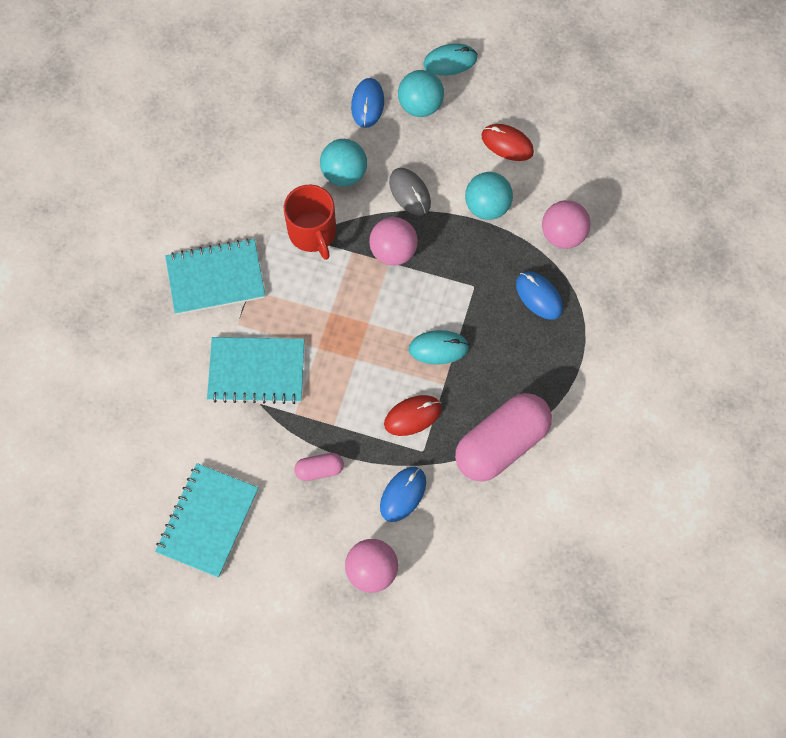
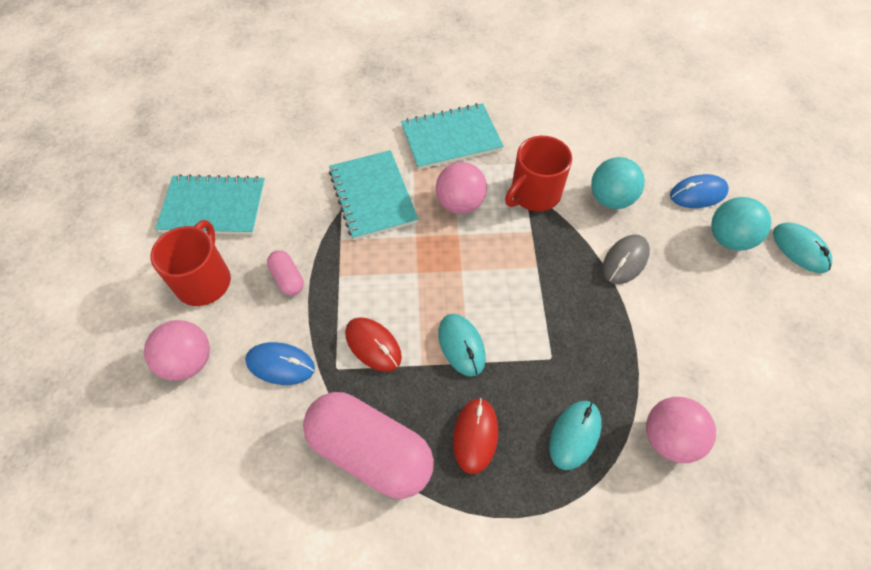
camera: 70 degrees right, 10 degrees down
(216, 278) = (451, 138): turquoise notebook -> turquoise notebook turned 75 degrees counterclockwise
(292, 543) = (204, 281): none -> red mug
(393, 251) = (551, 267): pink ball -> pink ball (460, 203)
(487, 206) = (654, 341): turquoise ball -> none
(507, 144) = (744, 337): red mouse -> red mouse (475, 436)
(539, 296) = (574, 435): blue mouse -> turquoise mouse

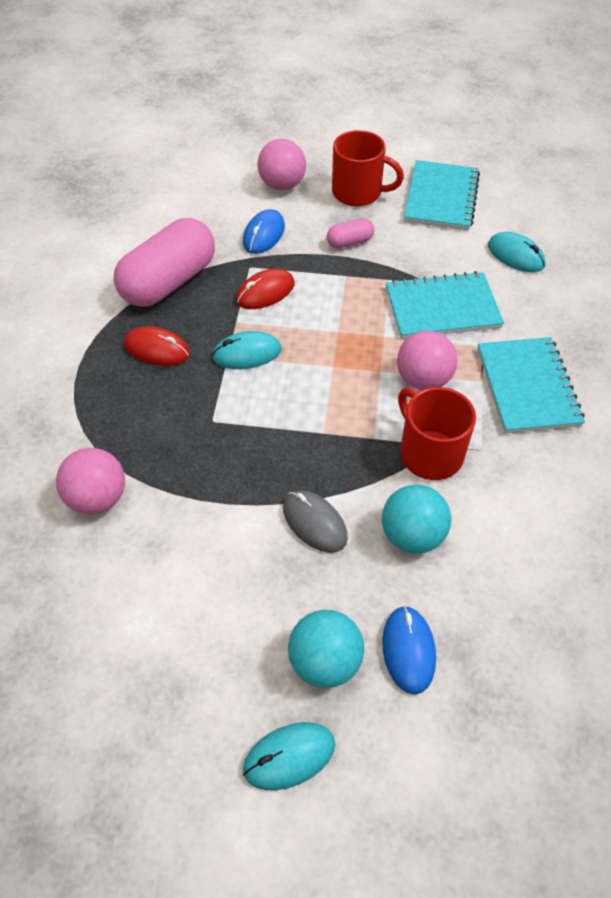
camera: 100 degrees right, 5 degrees down
(574, 435) = (130, 421): turquoise mouse -> turquoise mouse (515, 255)

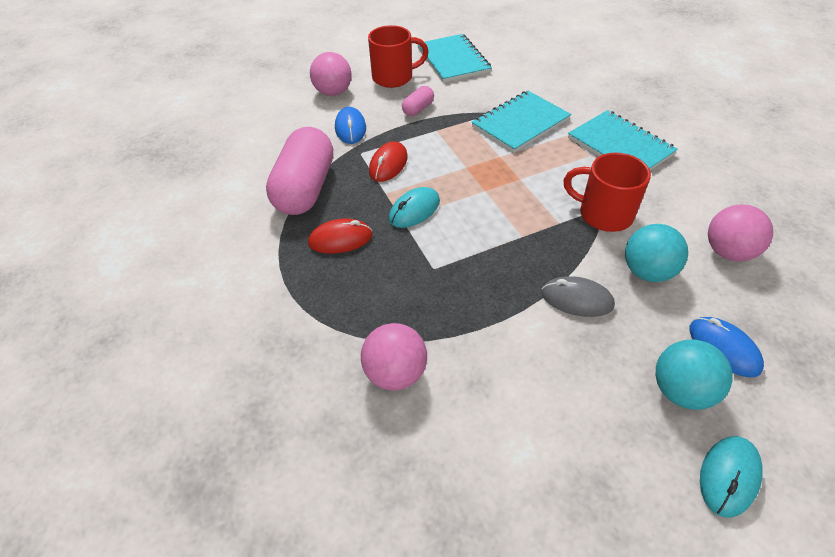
camera: 30 degrees left, 5 degrees down
(423, 379) = (553, 171): pink ball -> pink ball (728, 252)
(515, 255) = (534, 75): turquoise mouse -> none

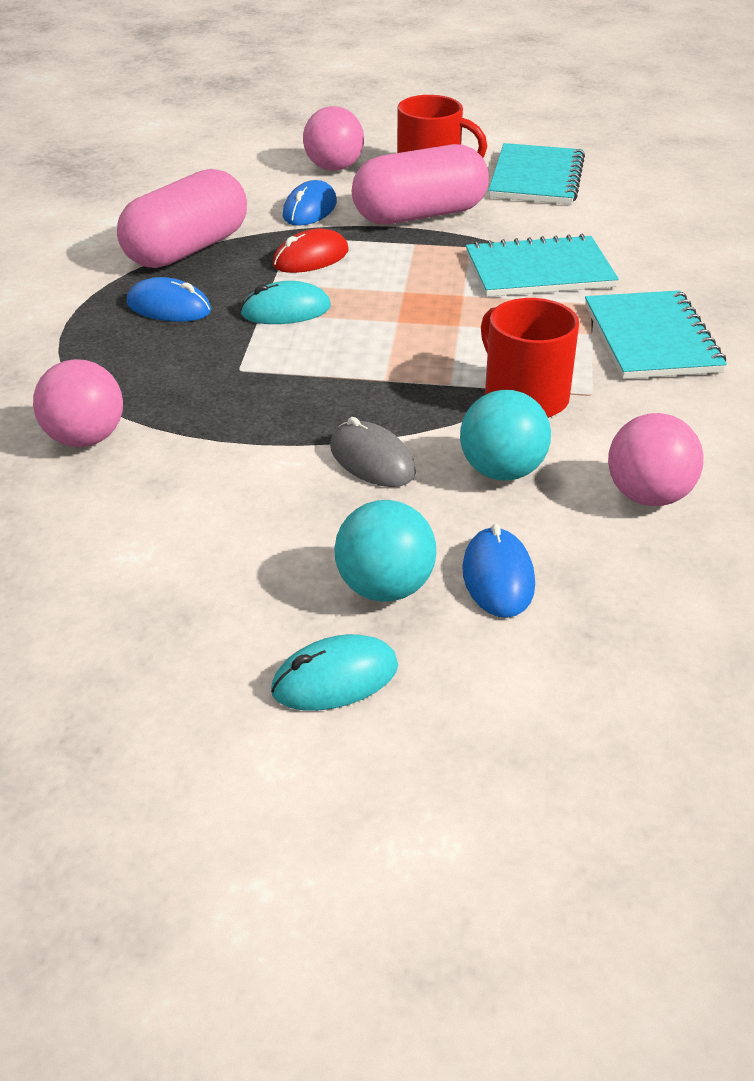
camera: 30 degrees right, 10 degrees down
(340, 239) = (169, 307): red mouse -> blue mouse
(418, 109) = (420, 215): pink capsule -> pink capsule, size x2.23

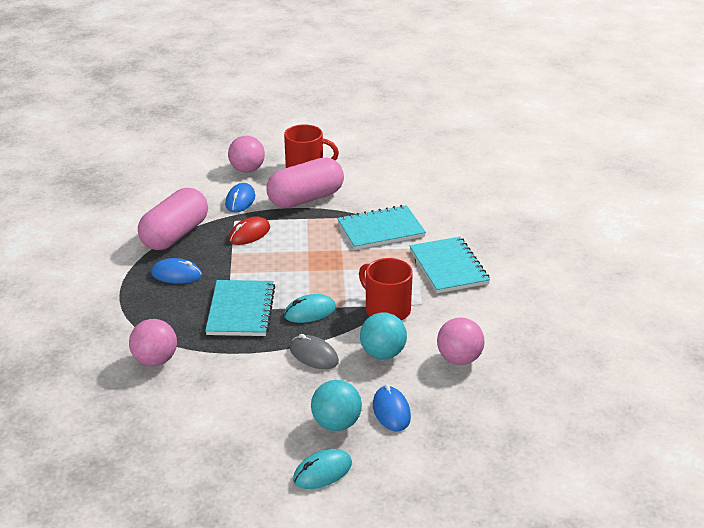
camera: 10 degrees left, 5 degrees down
(286, 310) = (244, 270): turquoise mouse -> turquoise mouse (310, 312)
(536, 178) = (368, 166): turquoise notebook -> turquoise notebook (240, 310)

